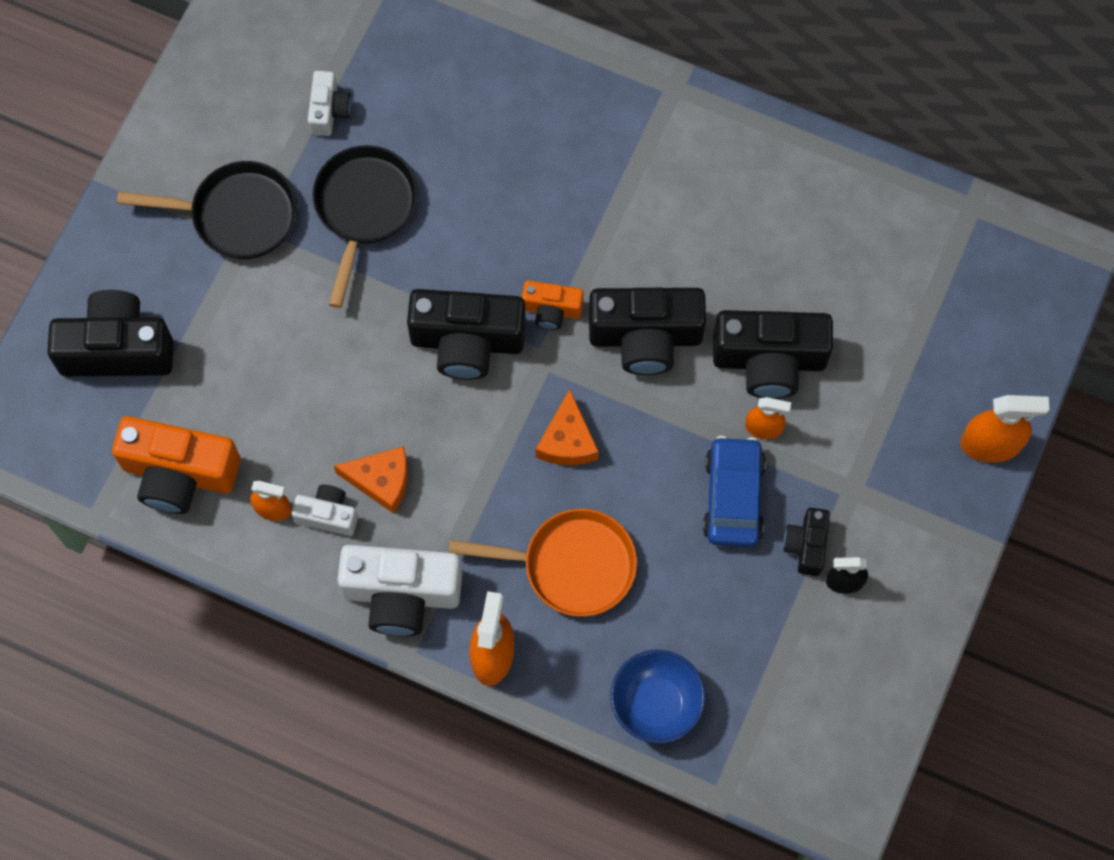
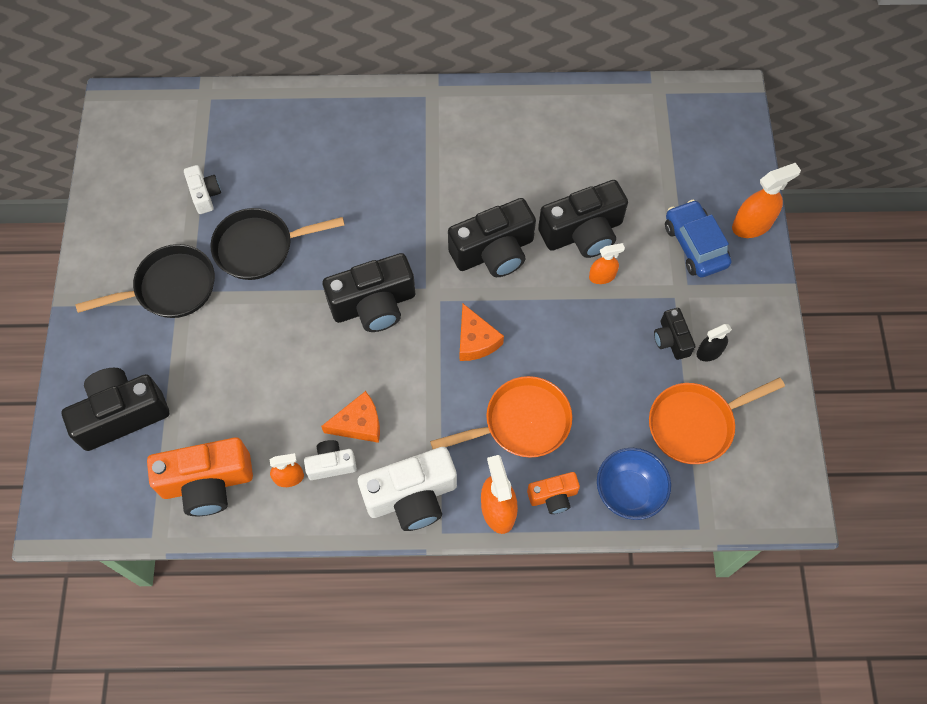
camera: 25 degrees left, 5 degrees down
(364, 208) = (259, 247): black pan -> black pan turned 90 degrees counterclockwise
(551, 310) = (421, 260): orange camera -> orange camera (553, 496)
(733, 497) = (606, 329): blue car -> blue car (695, 245)
(779, 661) = (695, 424): none -> orange pan

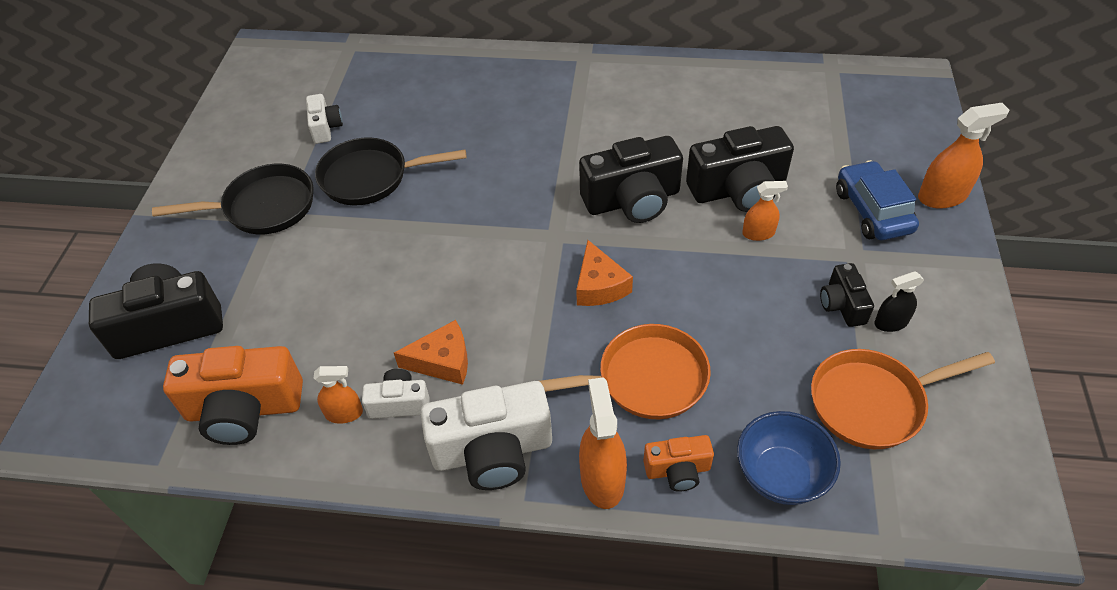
camera: 10 degrees right, 15 degrees down
(374, 305) = (485, 240): black camera -> none

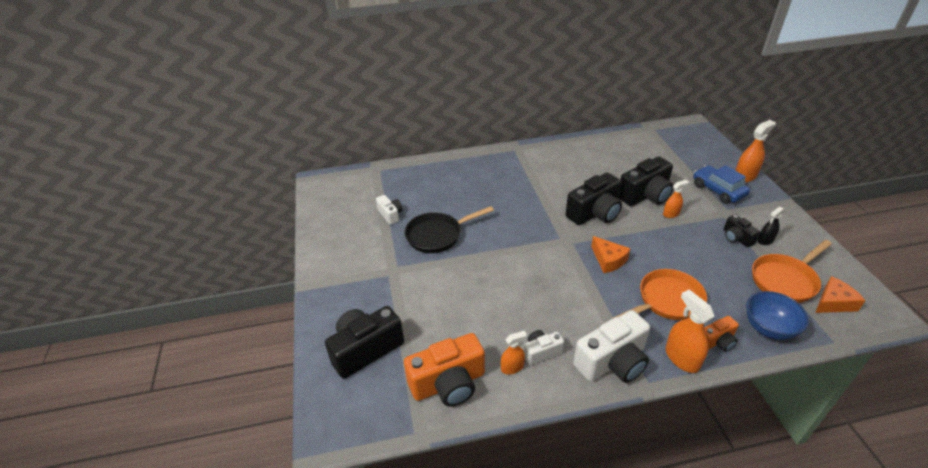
camera: 20 degrees left, 10 degrees down
(263, 207) = (381, 267): black pan -> none
(443, 361) = (550, 322): orange cheese -> orange cheese (833, 302)

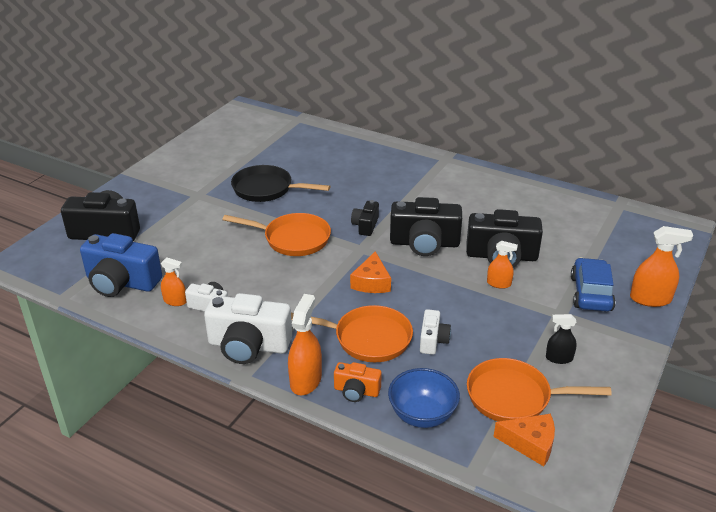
camera: 40 degrees right, 5 degrees down
(390, 215) = (256, 157): white camera -> white camera (433, 340)
(448, 383) = (121, 282): orange camera -> blue camera
(514, 262) = (293, 239): none -> orange pan
(736, 238) = (530, 338): black camera -> black camera (365, 225)

